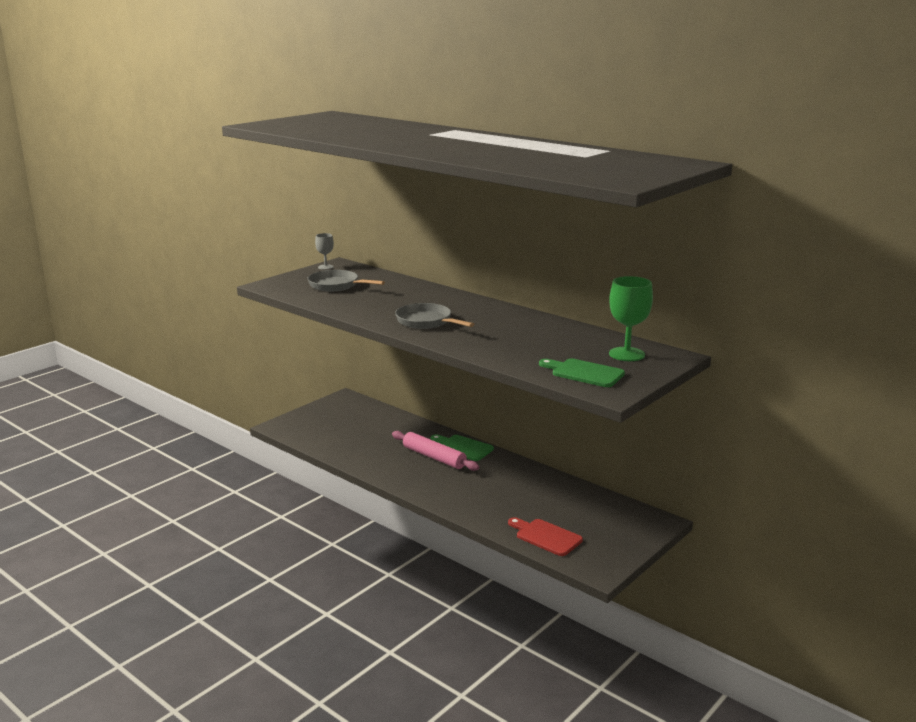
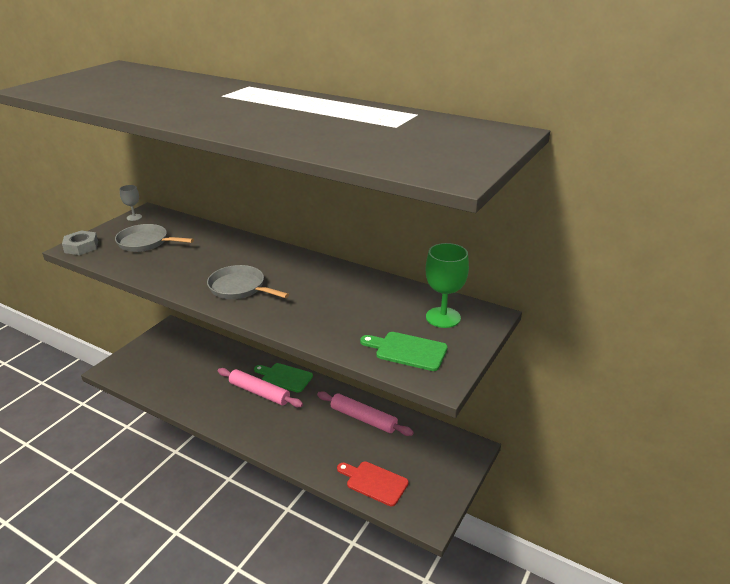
camera: 10 degrees left, 10 degrees up
(274, 285) = (81, 247): none -> grey nut
(543, 487) = (363, 418): none -> pink rolling pin

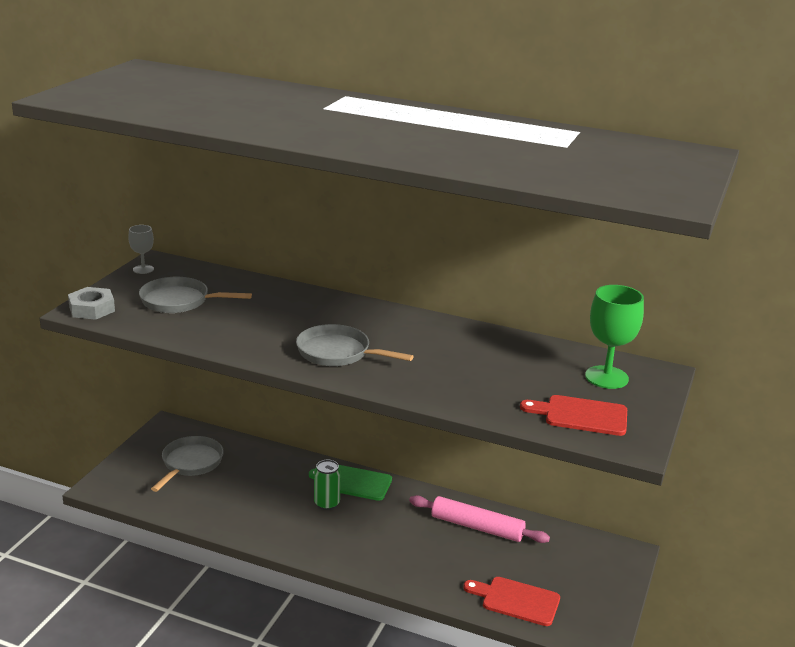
camera: 10 degrees left, 5 degrees down
(175, 356) = (190, 463): none -> grey pan
(259, 392) = (327, 503): pink rolling pin -> green can
(407, 351) = (581, 415): green cutting board -> red cutting board

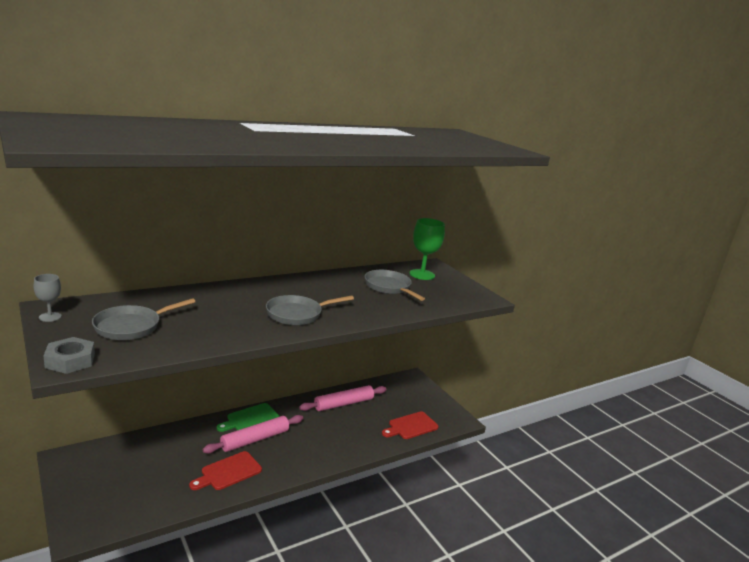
camera: 55 degrees left, 5 degrees down
(190, 463) = (126, 472): grey pan -> grey pan (389, 287)
(327, 503) = (255, 439): green can -> pink rolling pin
(581, 415) = (448, 295): red cutting board -> red cutting board (228, 472)

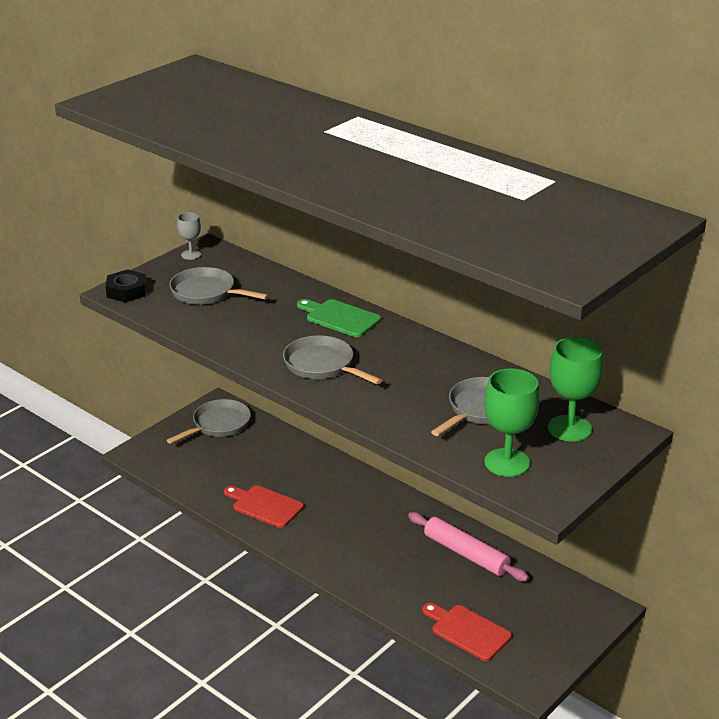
camera: 75 degrees right, 10 degrees up
(70, 360) = (126, 291): grey nut -> black nut
(95, 466) = (218, 425): none -> grey pan
(250, 419) = (367, 489): green cutting board -> green cutting board (340, 318)
(255, 439) = (331, 505): pink rolling pin -> none
(446, 296) = (507, 463): none -> green goblet

